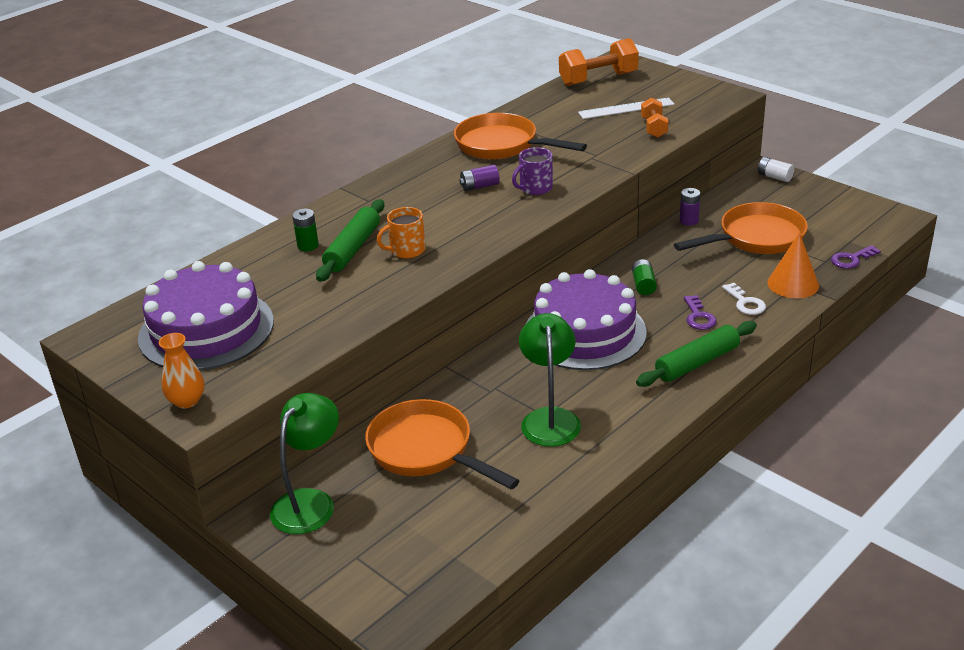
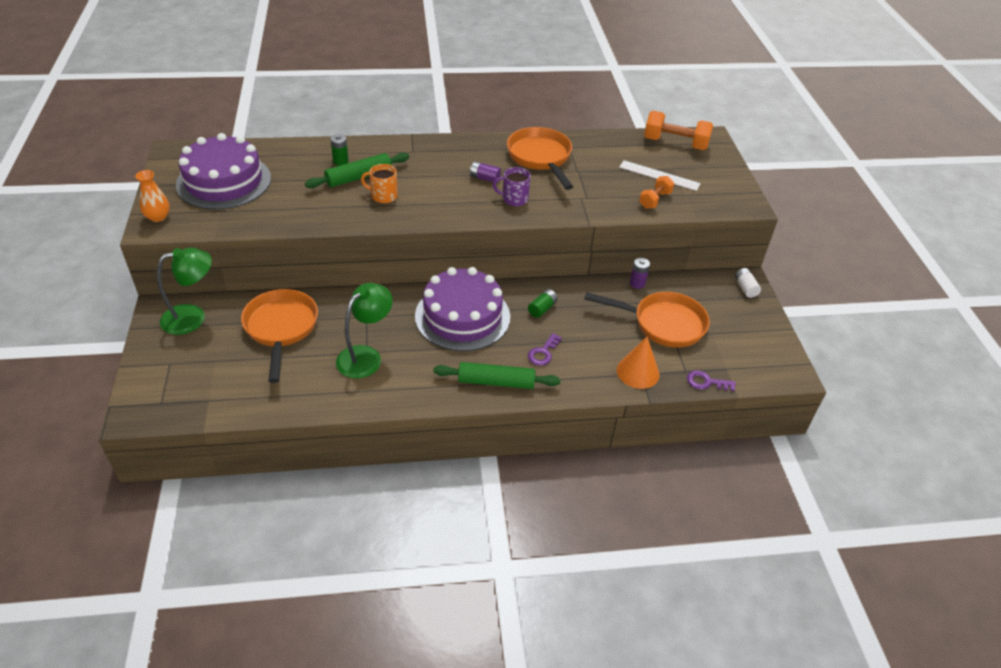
camera: 35 degrees right, 10 degrees up
(745, 303) = (586, 364): white key -> none

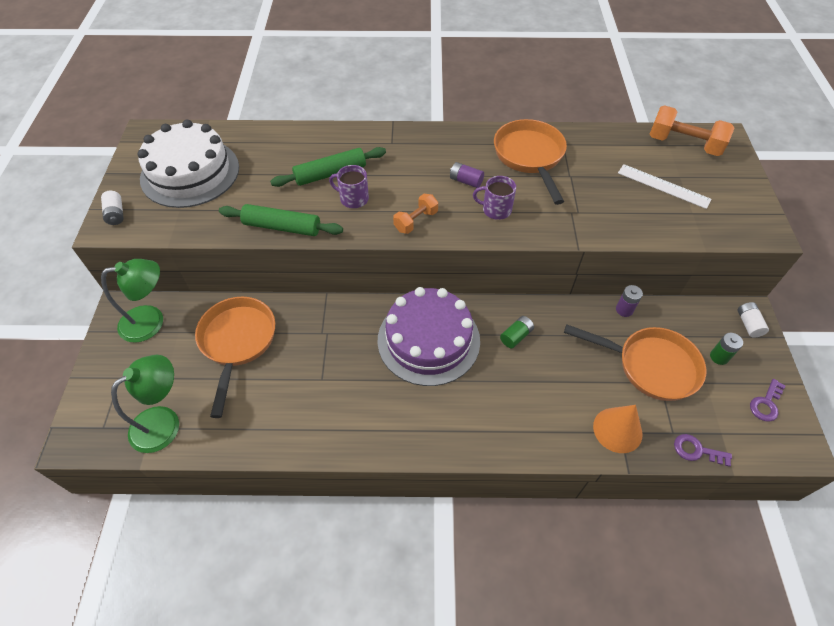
camera: 10 degrees right, 10 degrees up
(158, 217) = (116, 214): orange vase -> white battery
(224, 181) = (190, 173): purple cake -> white cake
(340, 161) = (314, 152): green battery -> green battery (719, 357)
(366, 356) = (320, 384): green lamp -> green lamp (164, 422)
(383, 196) = (353, 198): orange mug -> purple mug
(496, 382) = (457, 430): green rolling pin -> green rolling pin (282, 227)
(543, 353) = (512, 395): purple key -> purple key (766, 403)
(655, 200) = (656, 219): orange dumbbell -> orange dumbbell (416, 221)

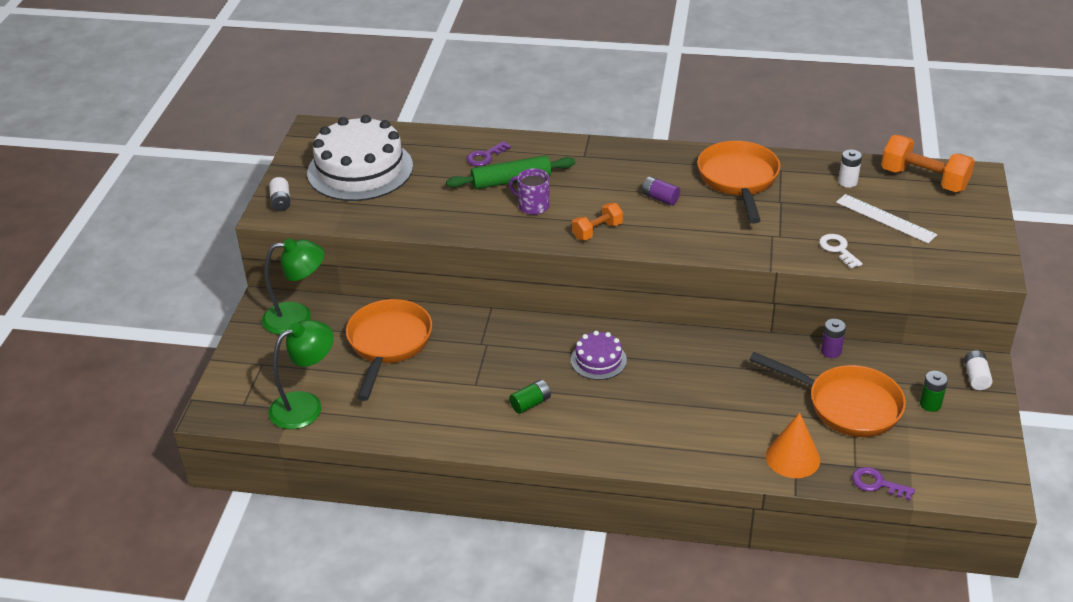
camera: 10 degrees right, 15 degrees down
(282, 227) = (453, 226): green rolling pin -> none
(428, 340) = (598, 360): purple cake -> purple cake, size x0.49
(496, 210) = (687, 227): purple mug -> none
(516, 336) = (698, 365): green battery -> green battery (530, 403)
(622, 152) = (847, 182): none -> white battery
(631, 222) = (838, 249): none -> white key
(766, 403) = (971, 451): purple key -> purple key (485, 156)

